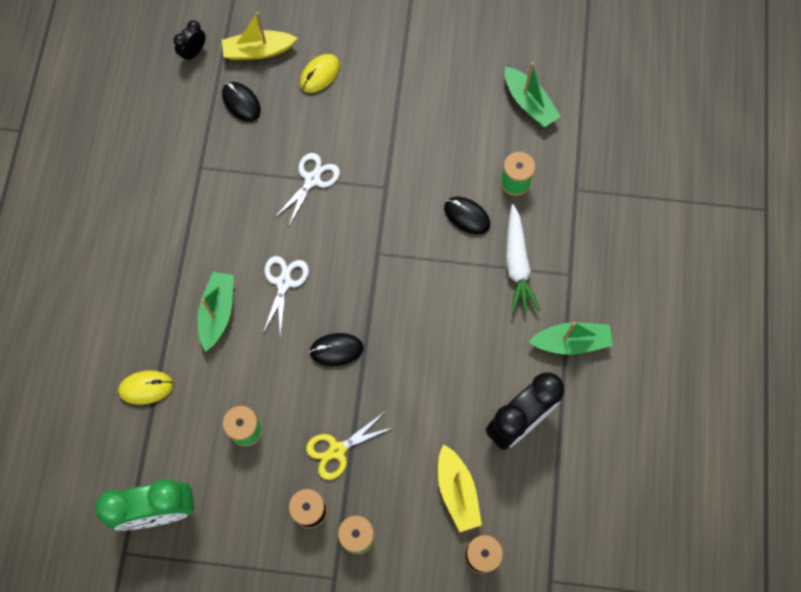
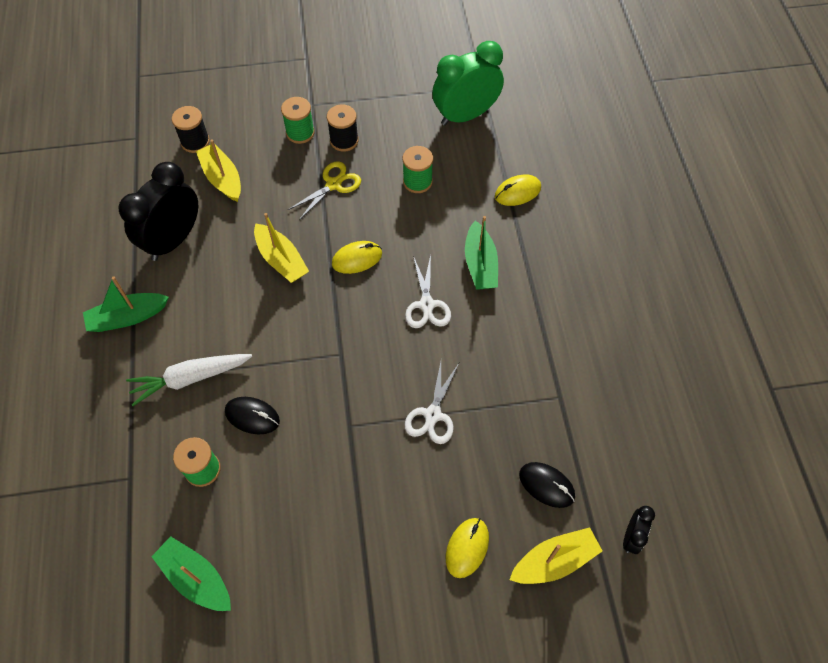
camera: 165 degrees right, 10 degrees down
(336, 350) = (357, 259): black mouse -> yellow mouse
(412, 368) = (281, 260): none -> yellow boat
(517, 264) = (190, 379): white carrot -> white carrot turned 90 degrees counterclockwise

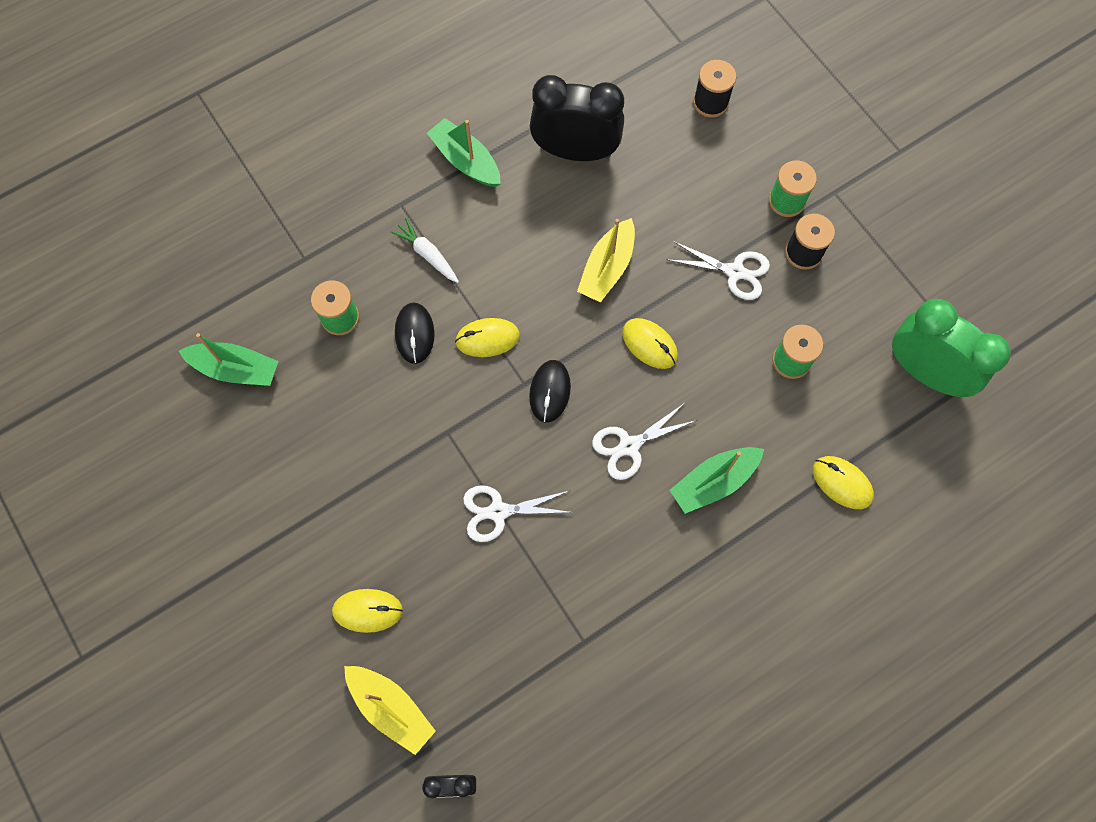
camera: 65 degrees right, 10 degrees up
(190, 379) = (427, 255): white carrot -> white carrot, size x0.65
(196, 578) = (235, 369): green boat -> green boat turned 90 degrees clockwise
(222, 178) = (678, 155): yellow boat -> none
(288, 364) = (487, 338): none -> yellow mouse
(333, 184) = (735, 272): yellow scissors -> white scissors
(546, 485) = (471, 667): black mouse -> black mouse (549, 392)

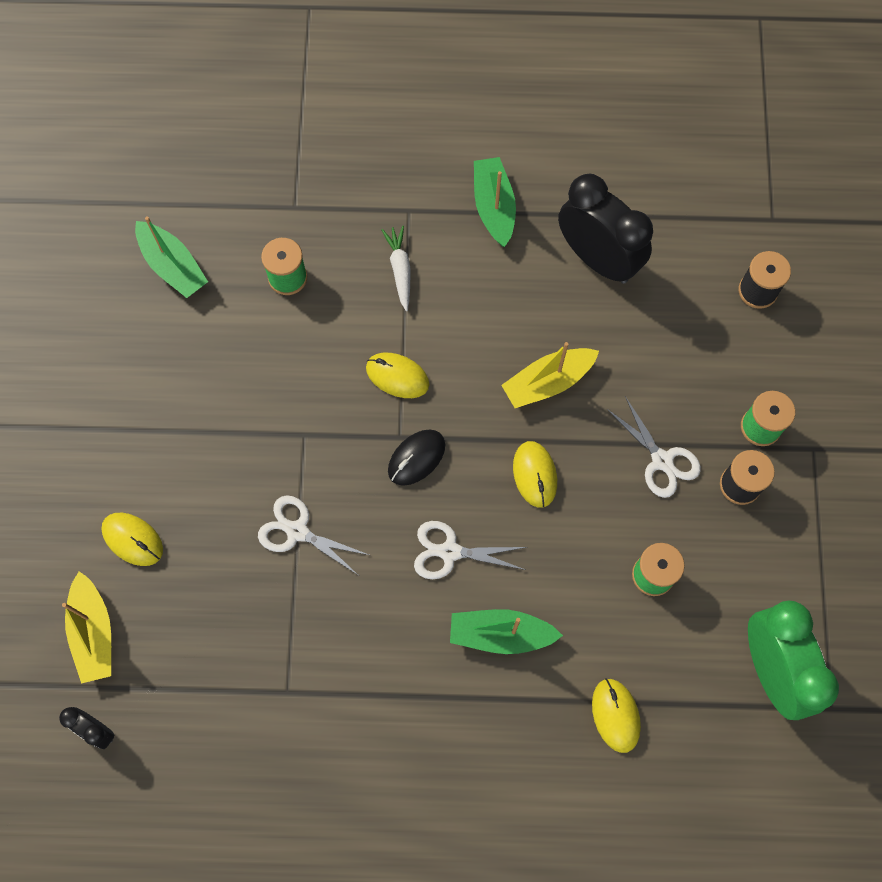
camera: 35 degrees right, 0 degrees up
(414, 334) = (339, 332): black mouse -> none

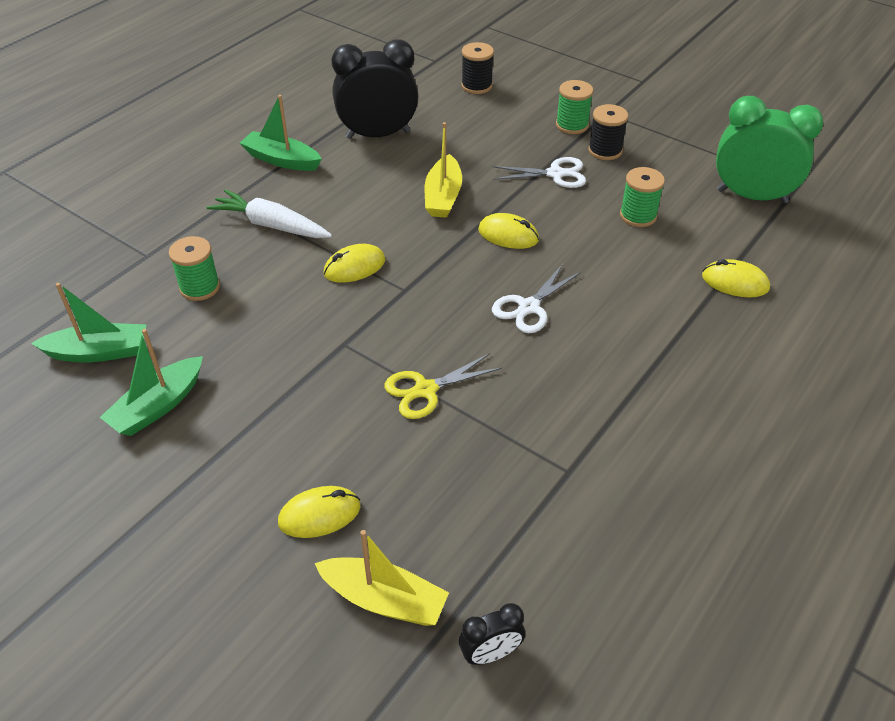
camera: 55 degrees left, 25 degrees down
(297, 531) = (425, 390): white scissors -> yellow scissors
(400, 270) = (271, 225): white carrot -> white carrot, size x1.55
(416, 458) = (432, 289): black mouse -> none
(500, 634) = (622, 312): green boat -> green boat (158, 406)

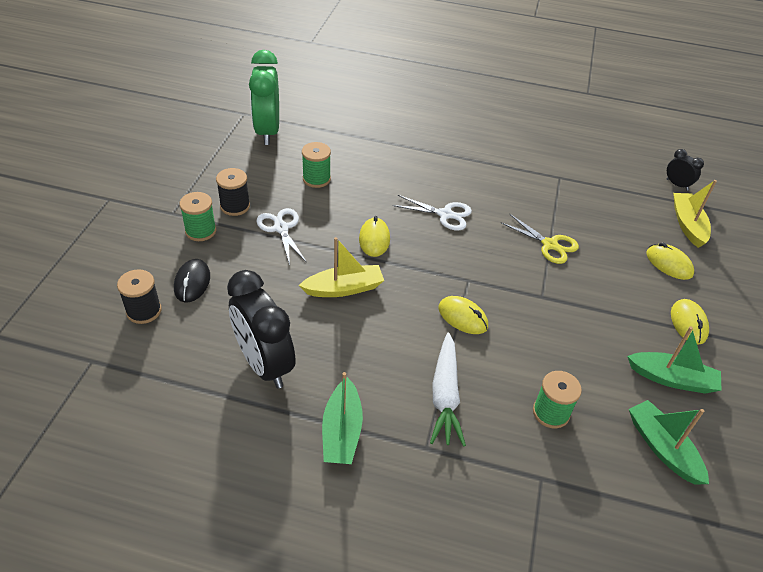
camera: 115 degrees left, 0 degrees up
(499, 112) = (192, 283): none -> black mouse
(735, 282) = (366, 133): yellow mouse -> yellow mouse (688, 323)

